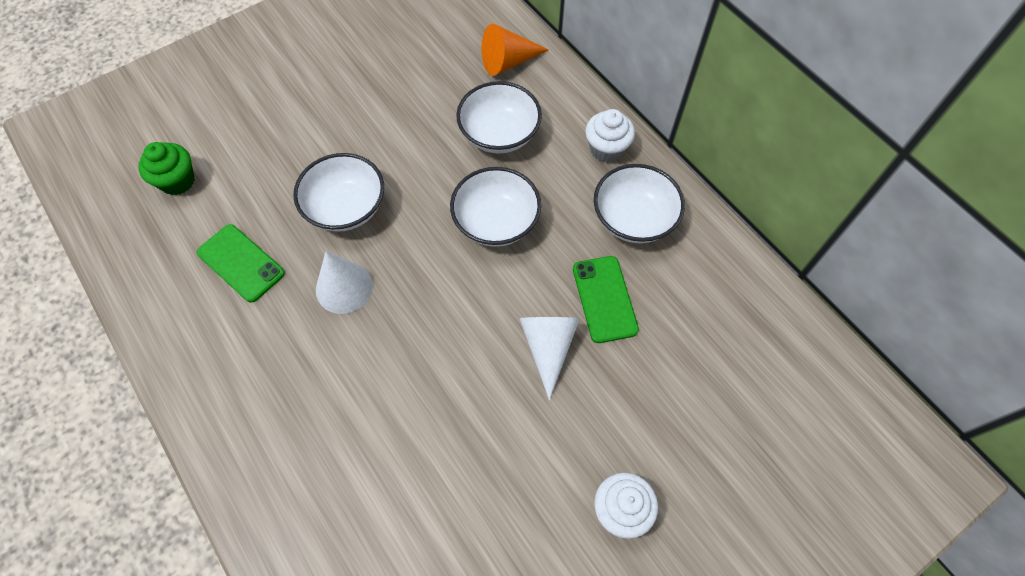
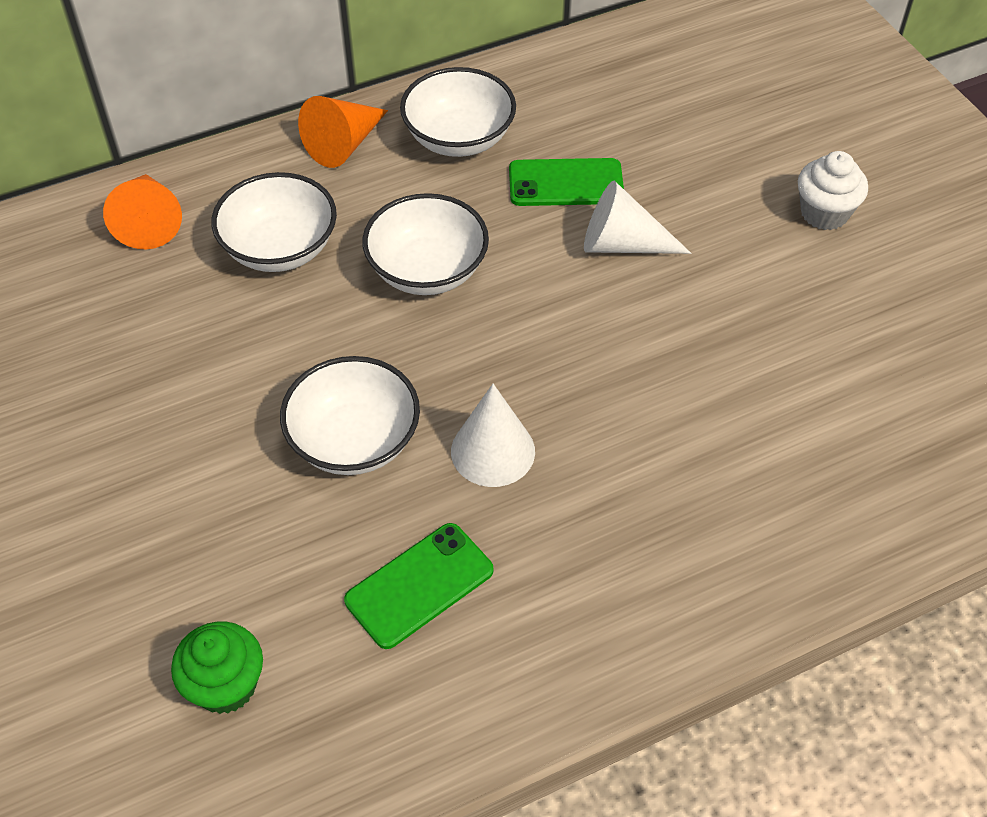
camera: 80 degrees left, 10 degrees down
(606, 149) = (344, 144): white cupcake -> orange cone

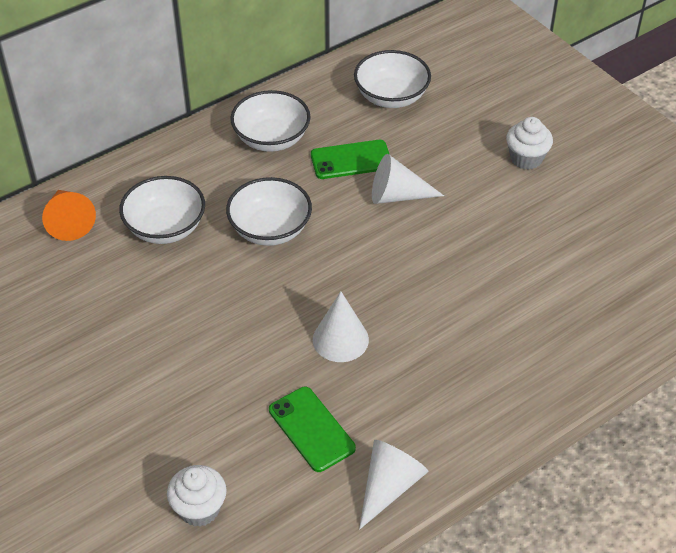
camera: 10 degrees left, 5 degrees down
(226, 685) = (199, 509): green cupcake -> white cupcake
(344, 144) = (193, 152): orange cone -> none
(354, 440) = (247, 345): white bowl -> white bowl (391, 97)
(419, 585) = (311, 429): green phone -> green phone turned 75 degrees counterclockwise
(516, 696) = (389, 486): none -> white cone

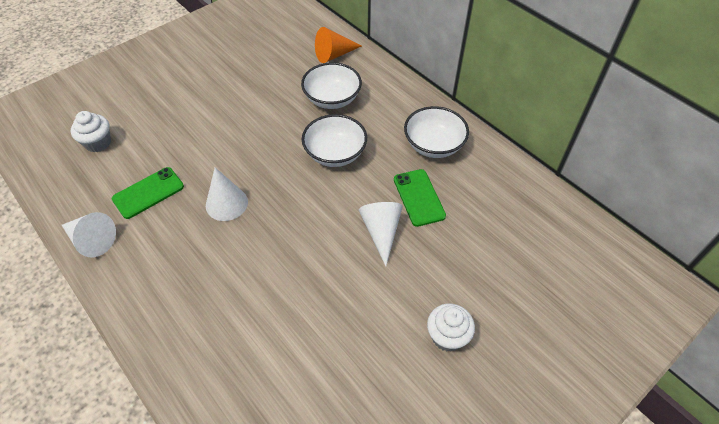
camera: 85 degrees right, 5 degrees up
(391, 97) = (507, 221): white bowl -> none

